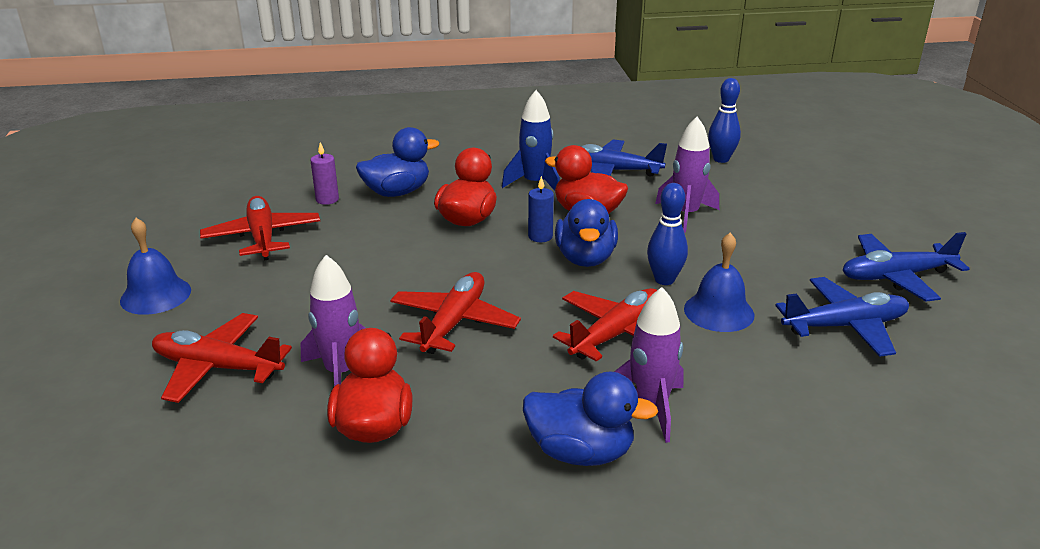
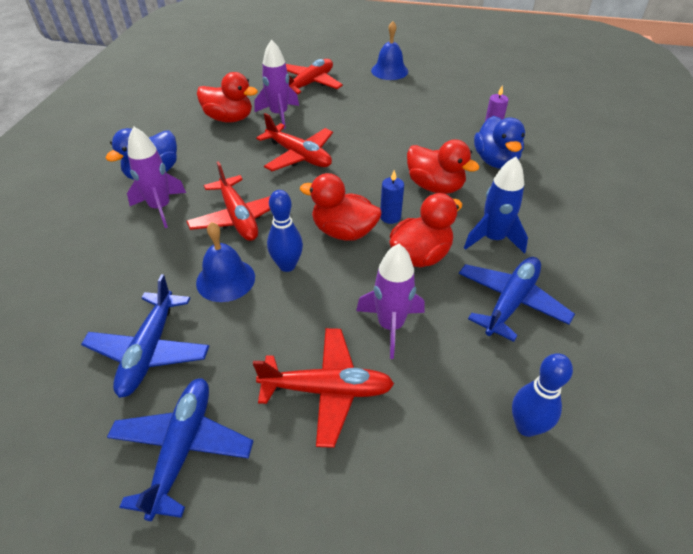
camera: 110 degrees right, 15 degrees up
(262, 237) = (443, 103): red plane -> red plane (327, 390)
(585, 258) = (343, 232): blue duck -> red duck

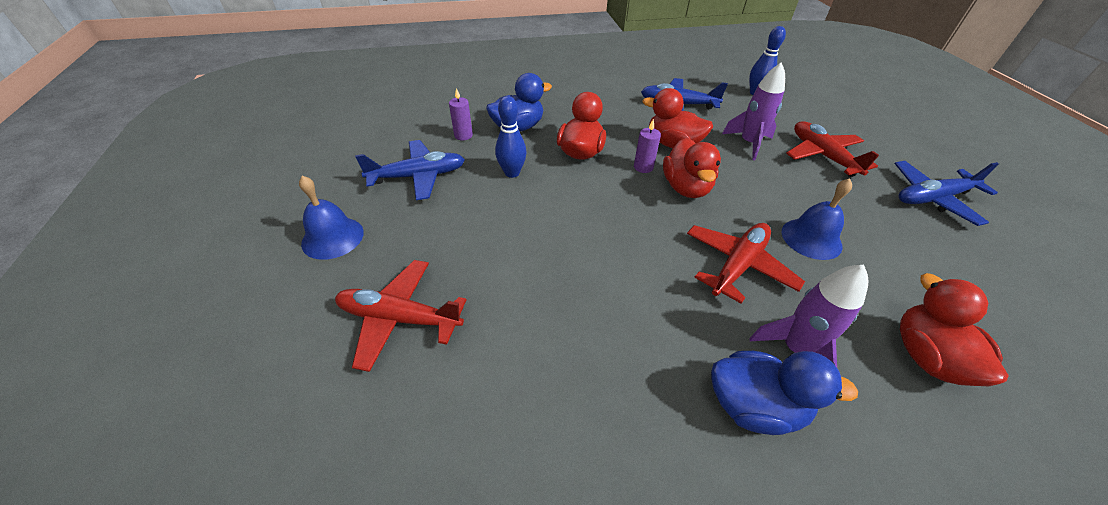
camera: 115 degrees left, 0 degrees up
(149, 351) = (917, 250): blue plane -> blue plane (418, 176)
(229, 118) = (557, 383): red duck -> red duck (927, 357)
(279, 115) = (513, 319): purple rocket -> none
(287, 265) = (756, 207): blue bowling pin -> blue bowling pin (512, 173)
(299, 156) = (598, 258): red plane -> none
(390, 217) = (643, 167): blue candle -> purple candle
(493, 239) = (623, 117): blue rocket -> none

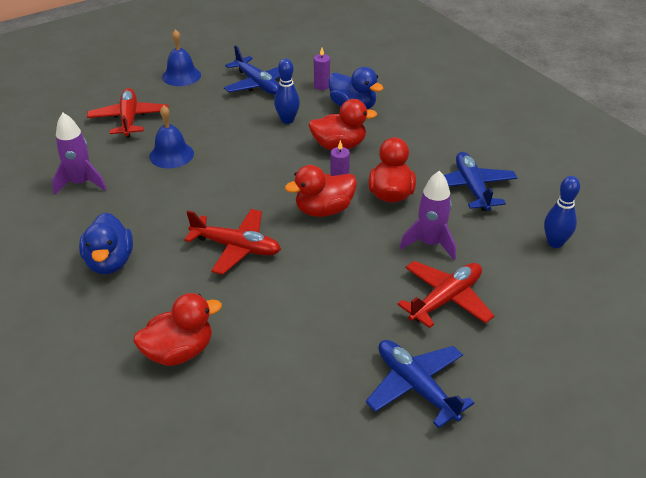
camera: 70 degrees right, 5 degrees down
(795, 349) = (162, 280): purple rocket -> purple rocket (81, 183)
(811, 238) = (293, 289): blue bell -> blue bell (171, 155)

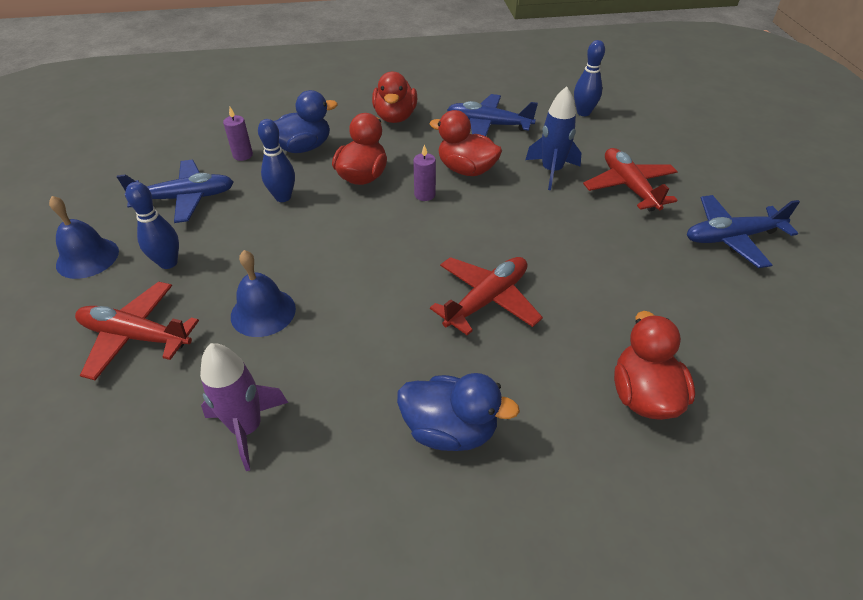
camera: 65 degrees left, 5 degrees up
(194, 104) = (168, 263): none -> blue bowling pin
(324, 210) = (463, 218): red duck -> red duck (395, 117)
(430, 243) = (551, 171): purple rocket -> blue rocket

